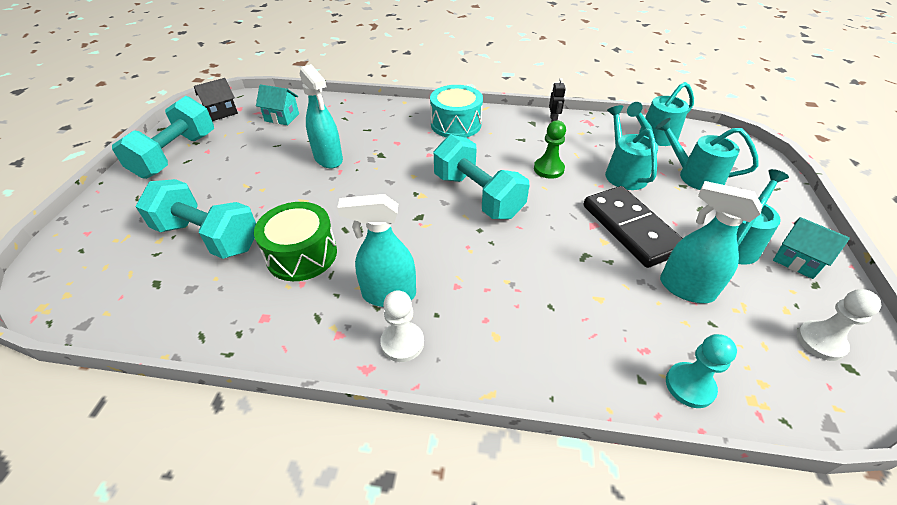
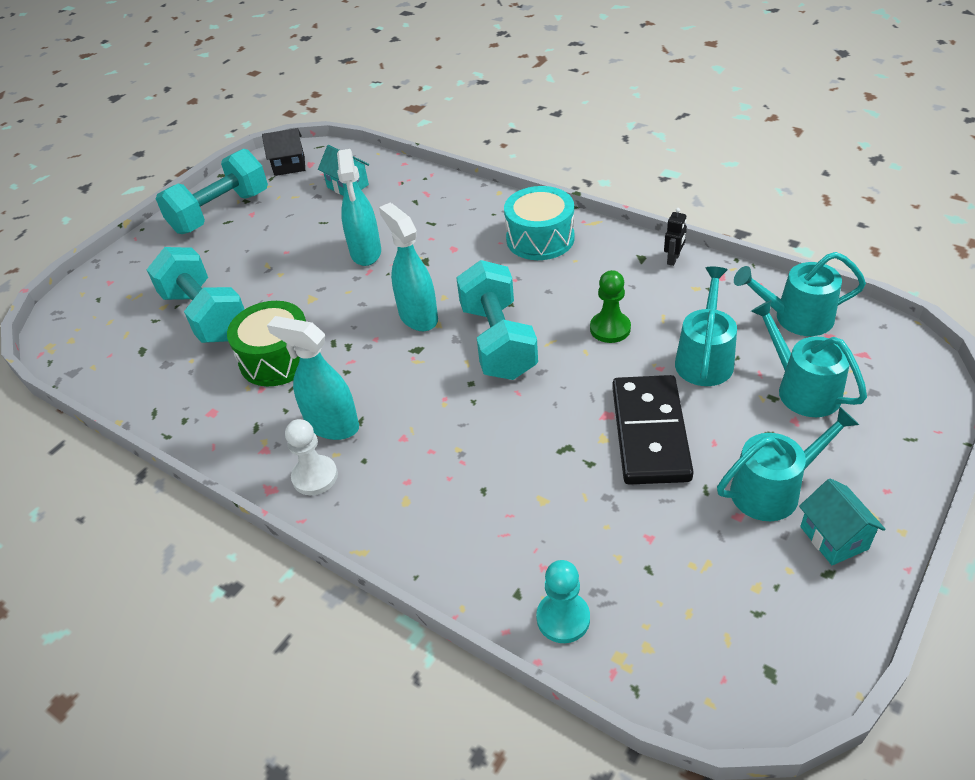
camera: 30 degrees right, 0 degrees up
(685, 288) = (653, 522): turquoise spray bottle -> turquoise spray bottle (418, 317)
(820, 341) = (763, 634): white pawn -> none

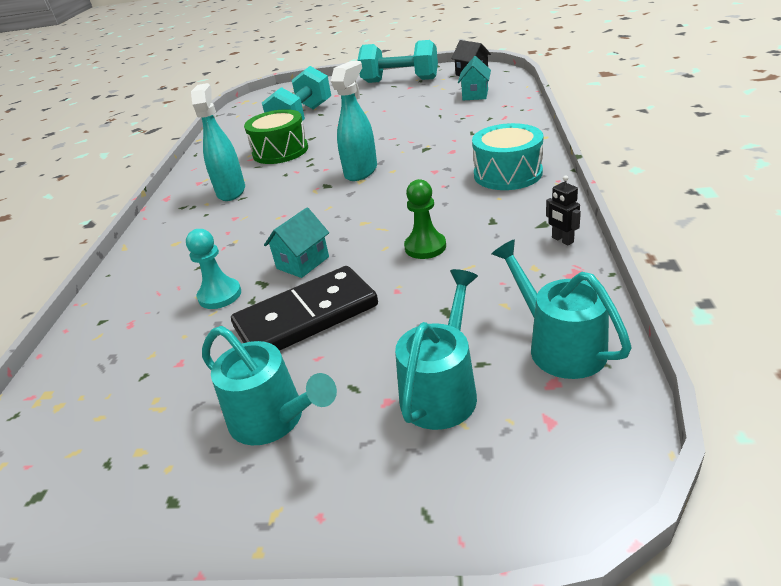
camera: 60 degrees right, 10 degrees down
(315, 476) = (183, 206): white pawn -> none
(366, 253) = (410, 129): turquoise spray bottle -> none
(498, 341) = (362, 208): turquoise dumbbell -> none
(563, 618) = (81, 351): turquoise pawn -> turquoise pawn (220, 295)
(673, 259) = (562, 240): black robot -> black robot turned 60 degrees clockwise
(704, 358) = (432, 310): turquoise watering can -> none
(834, 538) = (224, 490): turquoise house -> turquoise house (303, 263)

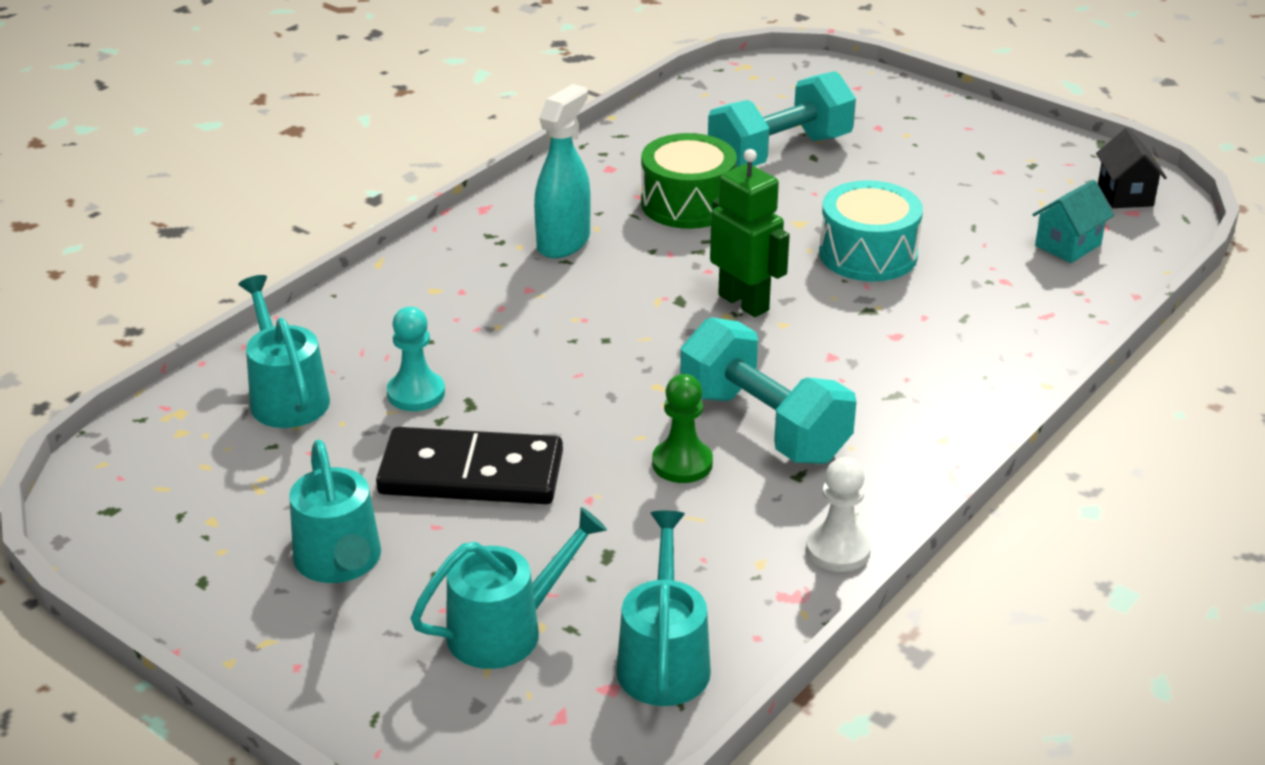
camera: 30 degrees right, 0 degrees up
(126, 342) = (286, 397): none -> turquoise watering can
(303, 263) = (535, 403): turquoise house -> none
(361, 171) = (744, 302): turquoise spray bottle -> green robot
(400, 81) = (1003, 148): turquoise dumbbell -> turquoise dumbbell (763, 425)
(507, 174) = (911, 417): turquoise drum -> turquoise drum (868, 254)
(562, 240) = (838, 550): black robot -> white pawn

